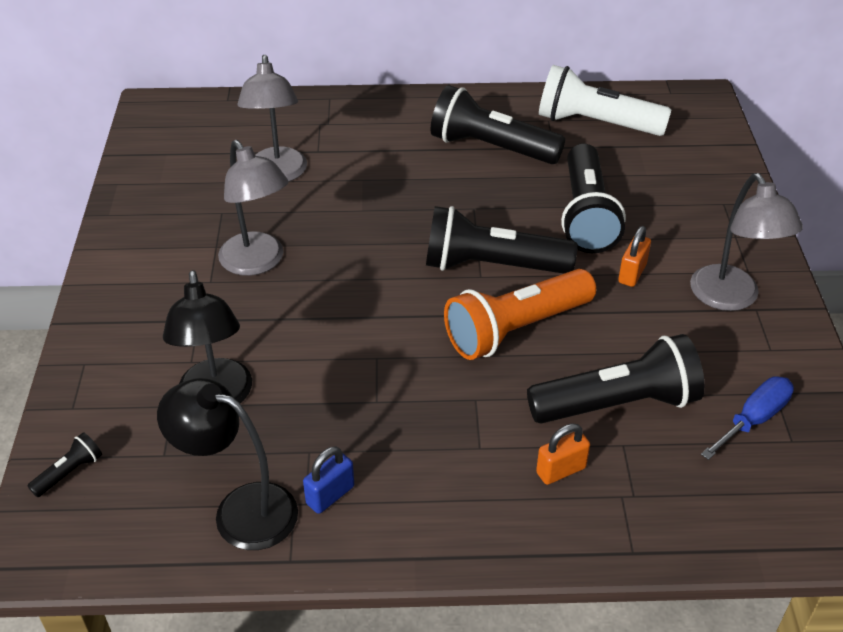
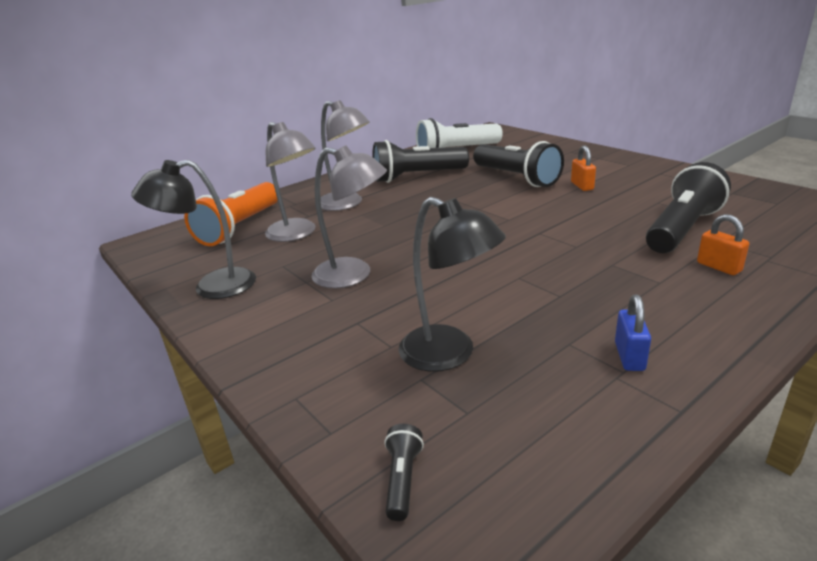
camera: 35 degrees left, 15 degrees down
(240, 510) = (589, 406): black lamp -> black lamp (212, 286)
(491, 266) = (507, 213): black flashlight -> none
(516, 329) = (571, 228): orange flashlight -> orange flashlight (240, 227)
(561, 470) = (719, 267): orange padlock -> orange padlock turned 60 degrees counterclockwise
(730, 298) = (642, 175): grey lamp -> grey lamp (347, 204)
(753, 419) = (747, 204): blue screwdriver -> none

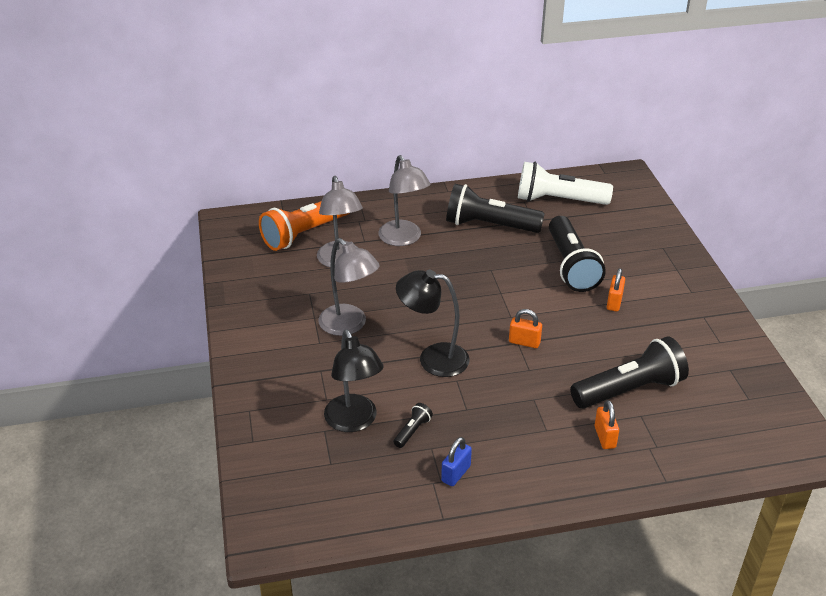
camera: 25 degrees right, 10 degrees up
(212, 286) = (252, 294): black lamp -> black lamp (433, 358)
(402, 479) = (268, 484): black flashlight -> black flashlight (412, 431)
(545, 230) = (524, 342): none -> orange padlock

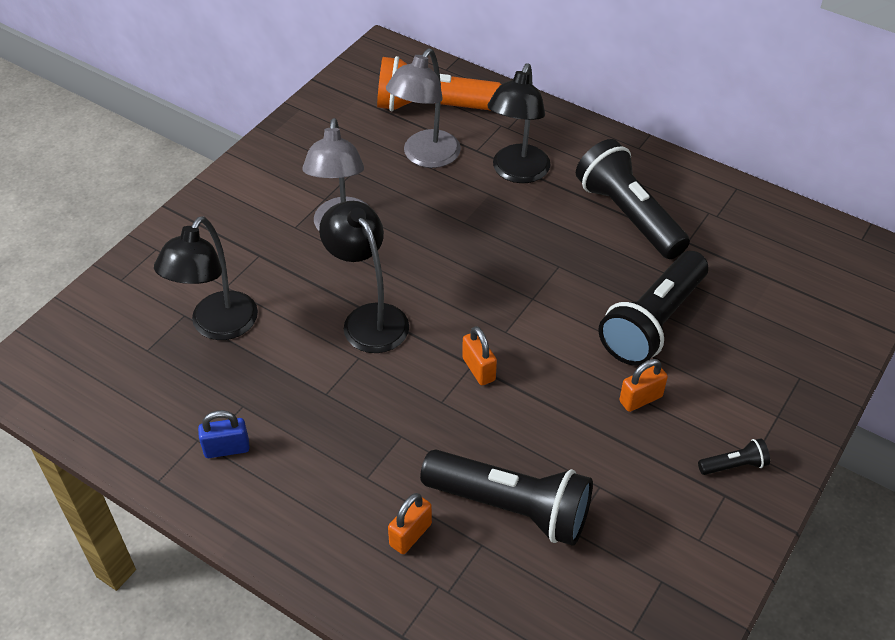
camera: 45 degrees right, 10 degrees up
(403, 239) = (517, 173): grey lamp -> black lamp
(412, 431) = (250, 375): black flashlight -> black flashlight (734, 465)
(558, 200) = (751, 237): white flashlight -> none

